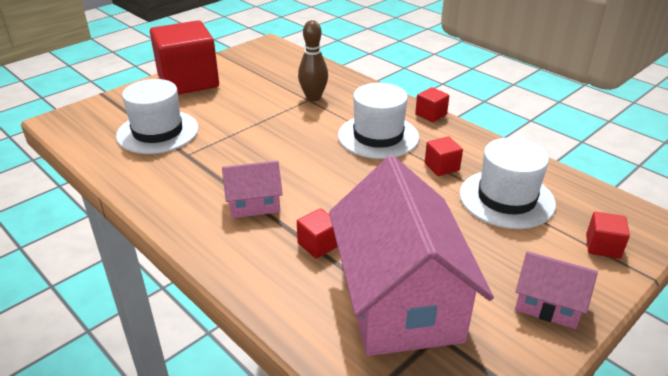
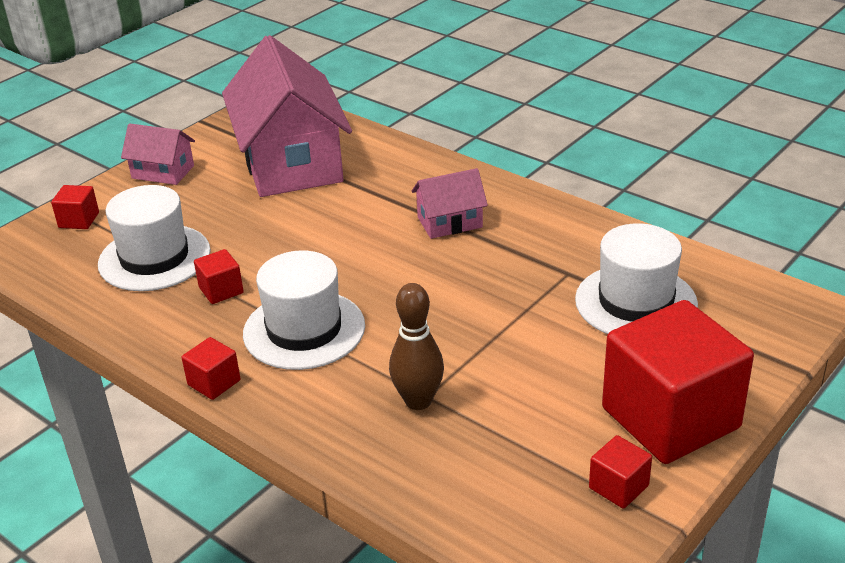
camera: 175 degrees right, 0 degrees up
(318, 245) = (369, 193): red cube -> red cube (618, 487)

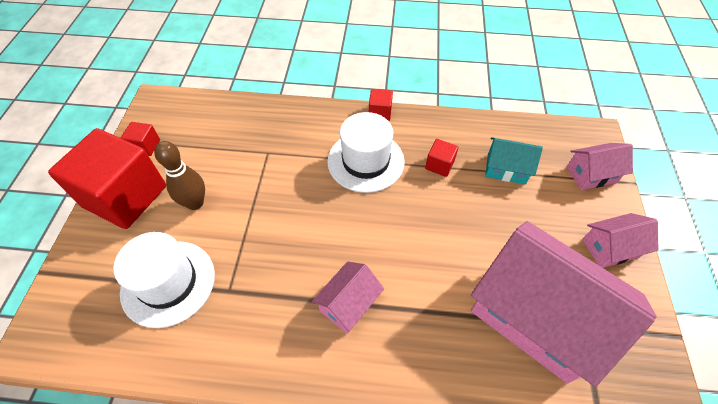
camera: 145 degrees right, 20 degrees up
(79, 220) = (591, 174): red cube -> pink house
(154, 258) = (506, 169): white hat -> turquoise house
(418, 401) = (270, 147): brown bowling pin -> brown bowling pin (195, 203)

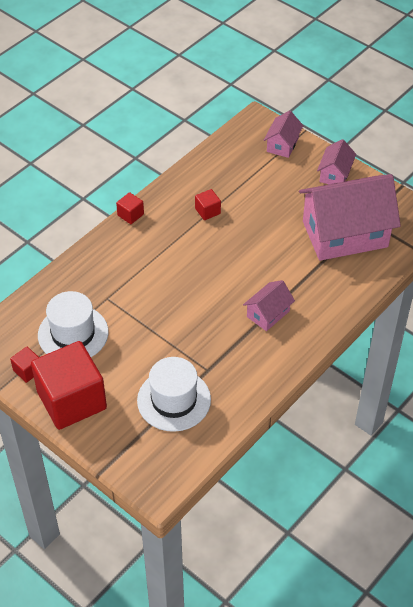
camera: 55 degrees left, 5 degrees down
(195, 203) = (117, 360): brown bowling pin -> none
(348, 304) = (268, 314): pink house -> pink house turned 60 degrees clockwise
(365, 161) = (168, 247): white hat -> white hat (73, 333)
(506, 169) = (241, 181): turquoise house -> none

